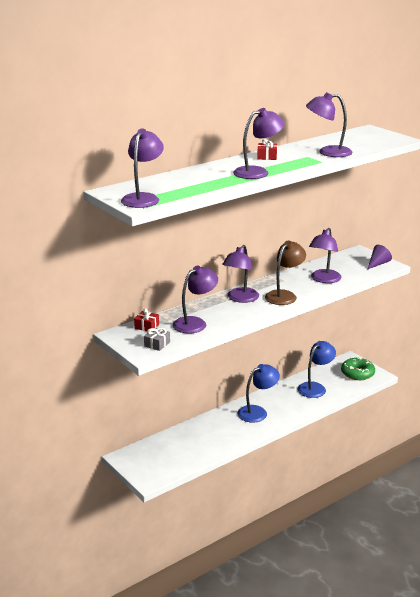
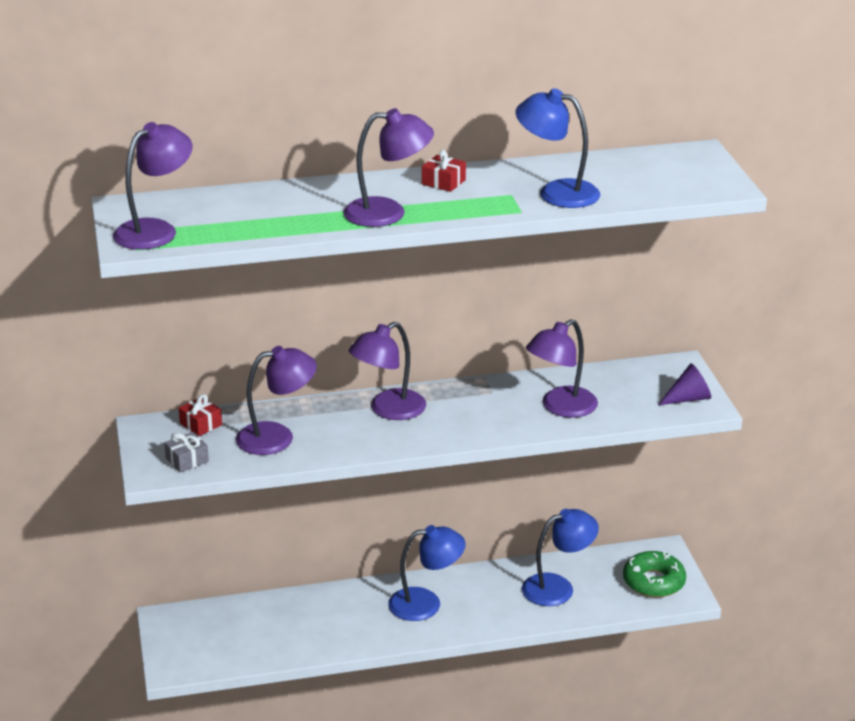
camera: 25 degrees right, 5 degrees up
(284, 295) = (465, 421): brown lamp -> none
(328, 152) = (557, 192): purple lamp -> blue lamp

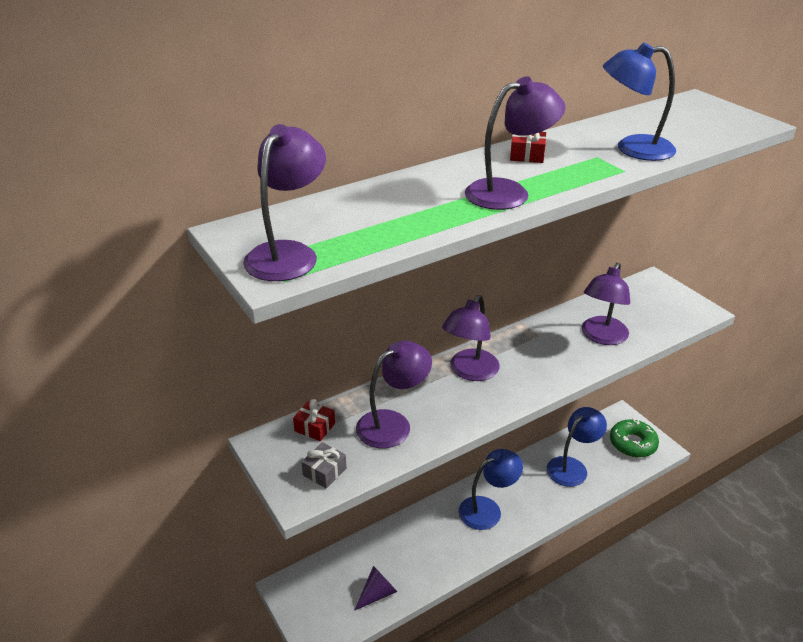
camera: 20 degrees left, 5 degrees up
(688, 399) = (684, 307): purple cone -> purple cone (377, 593)

